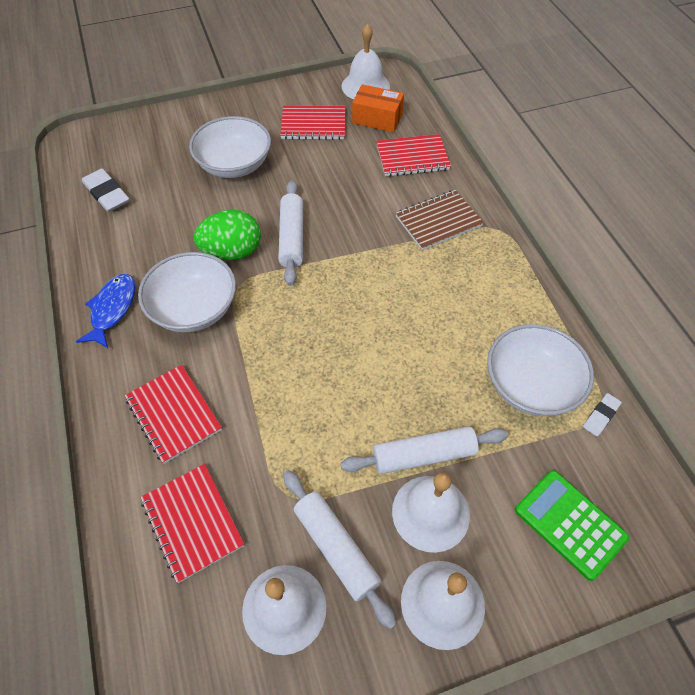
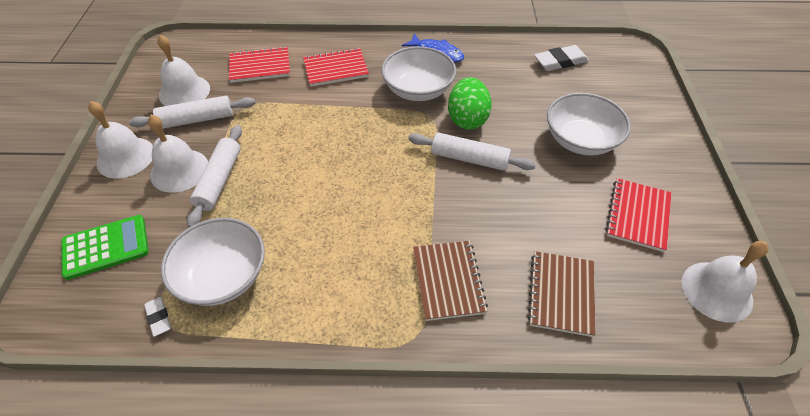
camera: 110 degrees right, 5 degrees down
(377, 118) = (643, 282): orange box -> none
(412, 157) = (561, 294): red notebook -> brown notebook

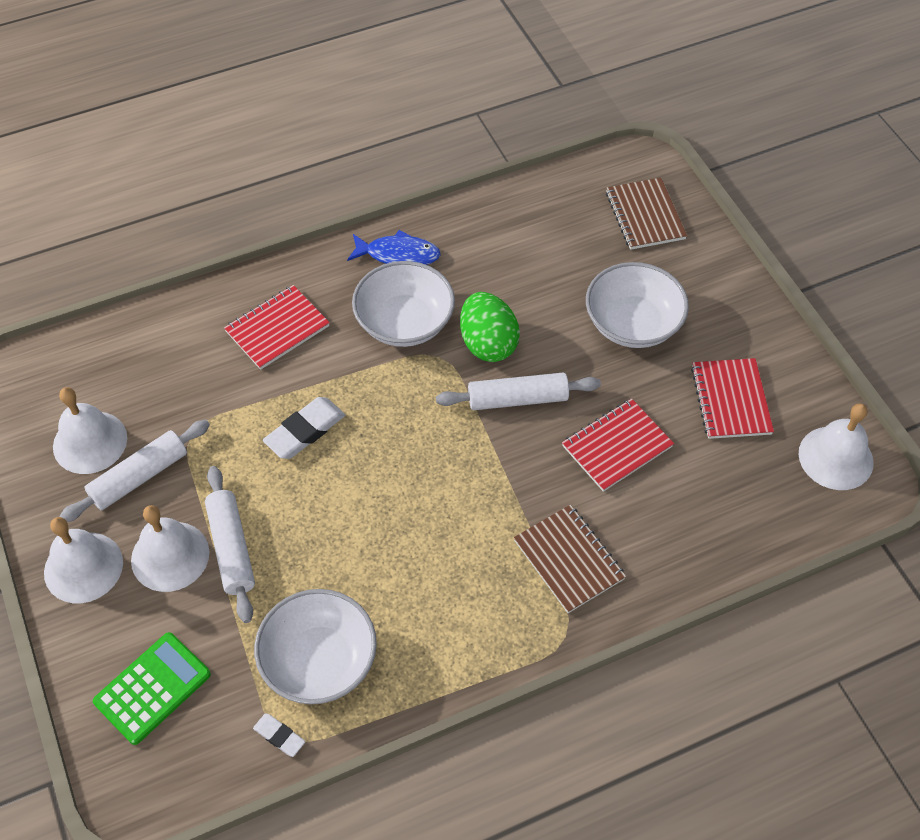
camera: 25 degrees left, 5 degrees up
(260, 66) = (169, 363): red notebook -> red notebook (617, 446)
(560, 61) = (561, 212): white eraser -> white eraser (305, 431)
(561, 294) = (689, 525): brown notebook -> brown notebook (645, 216)

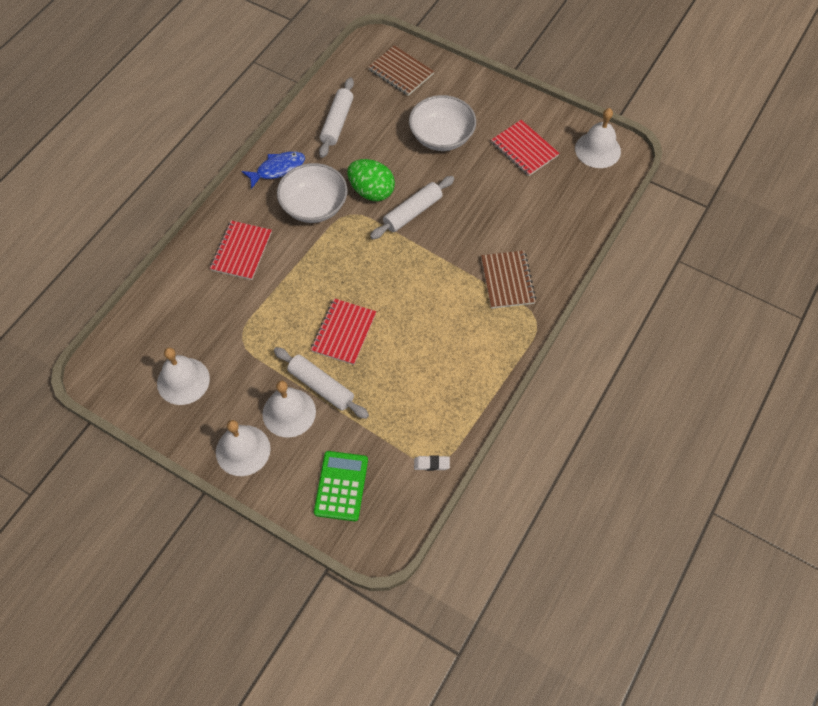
camera: 35 degrees left, 5 degrees up
(139, 477) = (231, 381): white rolling pin -> white rolling pin (337, 122)
(305, 431) = (308, 299): white eraser -> none
(319, 660) = (420, 413): white bowl -> none
(569, 560) = (507, 280): brown notebook -> brown notebook turned 60 degrees clockwise
(617, 446) = (485, 207): red notebook -> red notebook (343, 332)

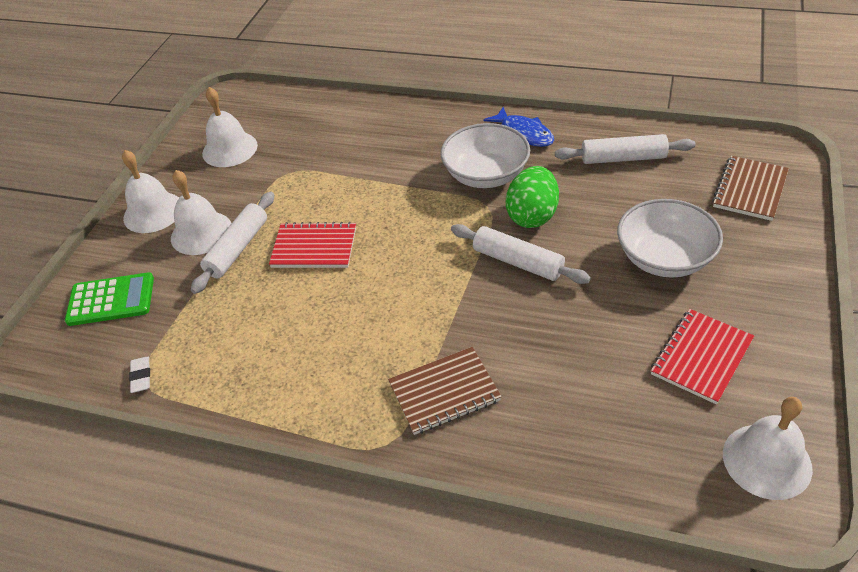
camera: 80 degrees right, 15 degrees down
(241, 251) = (399, 140): red notebook -> none

